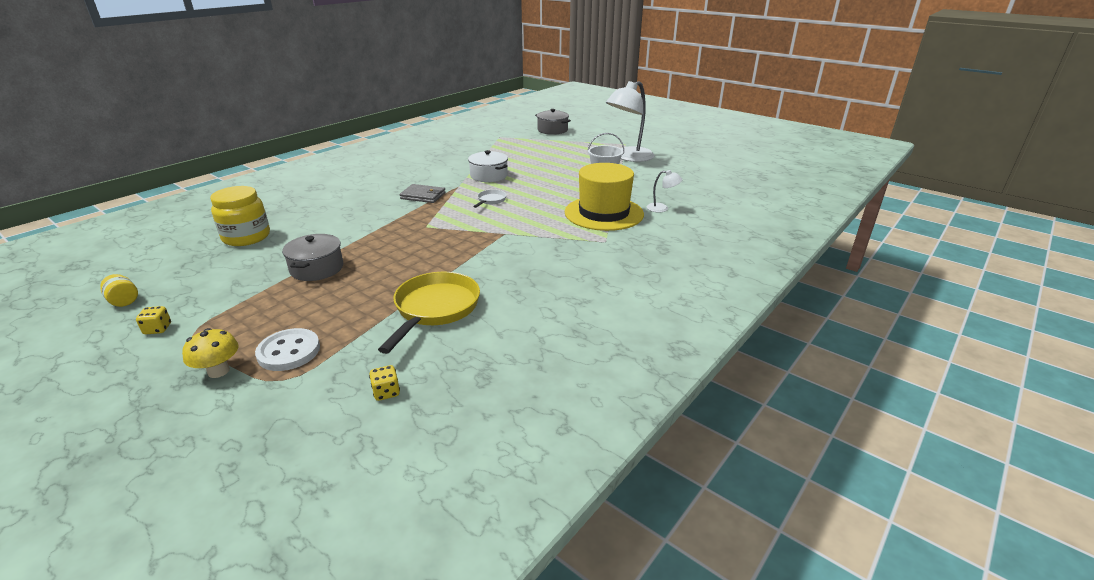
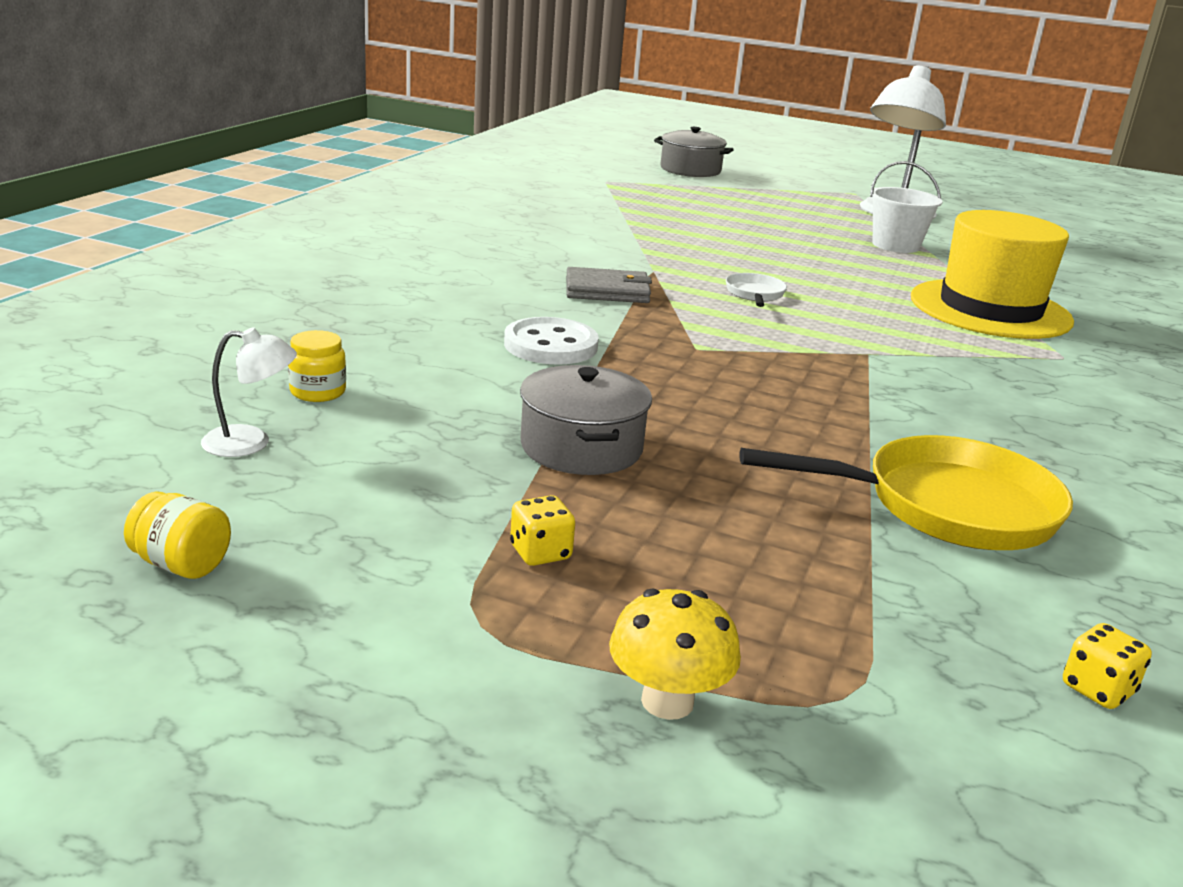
camera: 20 degrees left, 5 degrees down
(157, 329) = (371, 622): yellow dice -> yellow dice (540, 553)
(246, 237) = (318, 392): yellow jar -> yellow jar, size x0.49
(289, 351) = (770, 632): white button -> white button (550, 345)
(435, 309) = (946, 507): yellow pan -> yellow pan turned 90 degrees clockwise
(489, 176) = (686, 250): white pot -> none
(662, 208) = (1072, 297): white lamp -> white lamp (250, 442)

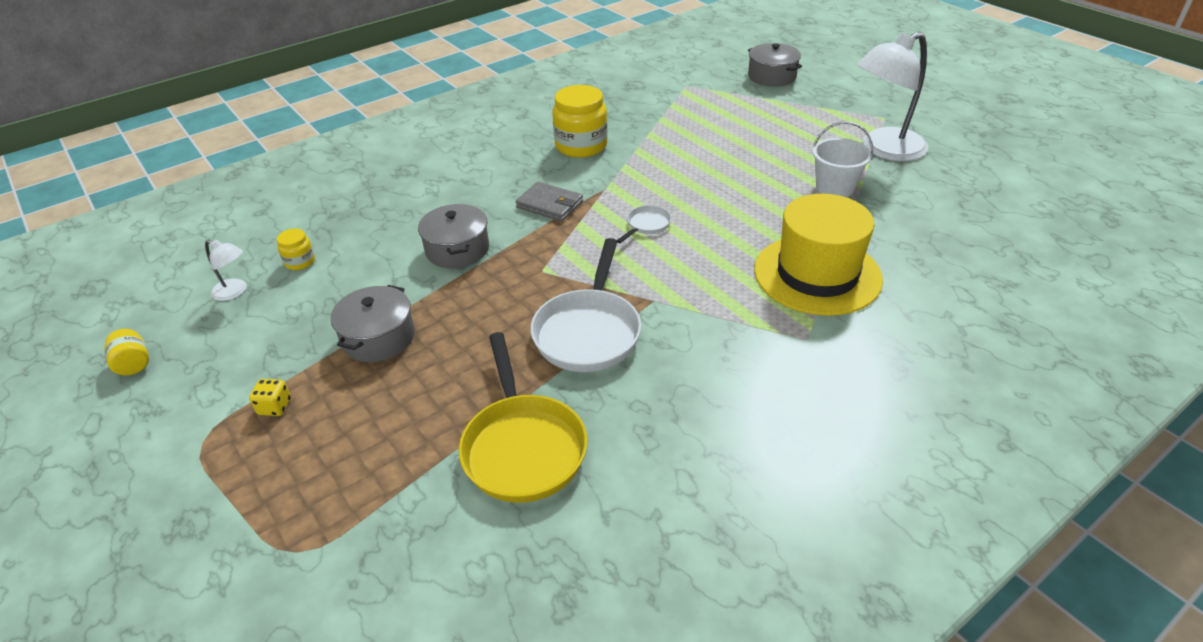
camera: 35 degrees right, 15 degrees up
(550, 345) = (457, 249): white button -> grey pot
(561, 238) = (581, 146): none -> yellow jar
(667, 701) = (222, 519): yellow mushroom -> none
(843, 391) = (588, 332): none -> white pan
(946, 507) = (523, 447): yellow pan -> yellow pan turned 45 degrees clockwise
(1097, 689) = (425, 606): yellow dice -> none

